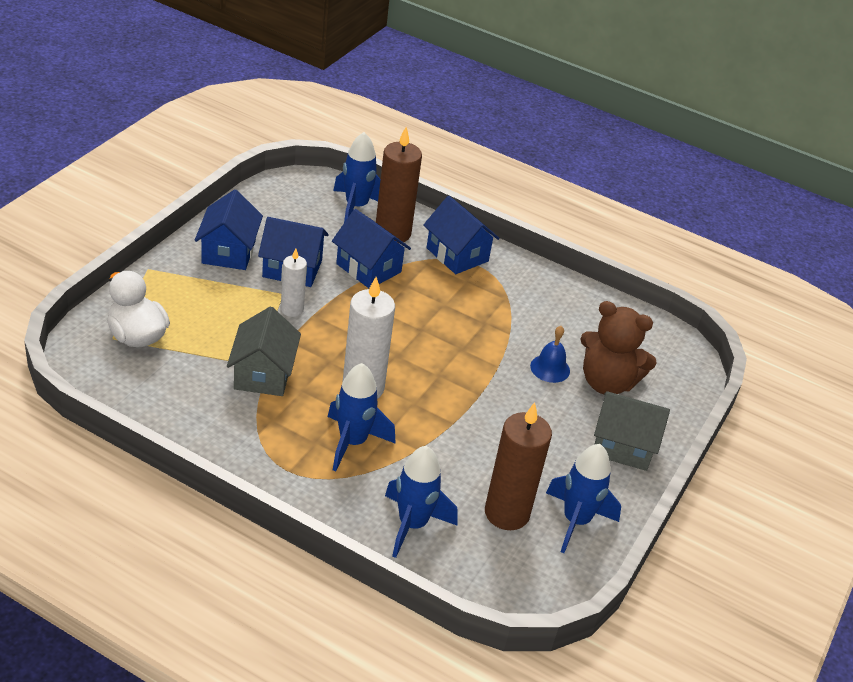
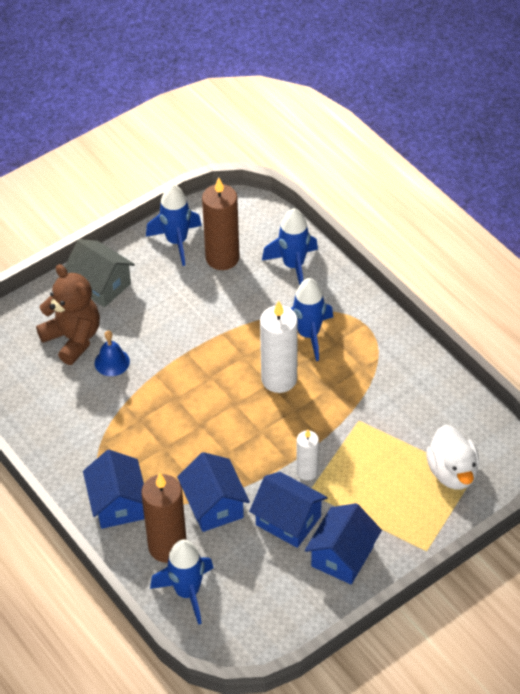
camera: 150 degrees left, 10 degrees up
(263, 374) = (356, 410): grey house -> none

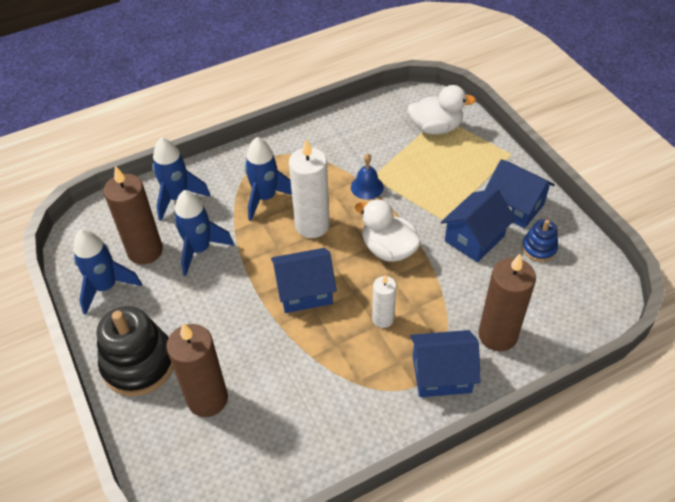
camera: 80 degrees left, 0 degrees up
(73, 338) = (207, 399): brown teddy bear -> brown candle
(101, 285) = (139, 364): grey house -> black stacking toy
(112, 362) = (252, 363): blue bell -> blue bell (367, 187)
(187, 592) = (551, 324): blue rocket -> blue rocket (200, 249)
(214, 505) = (452, 292): blue house -> blue house (304, 291)
(259, 446) = (388, 249): none -> white duck
(285, 580) = (539, 248): none -> blue stacking toy
(307, 472) = (422, 218): white candle -> white candle (383, 319)

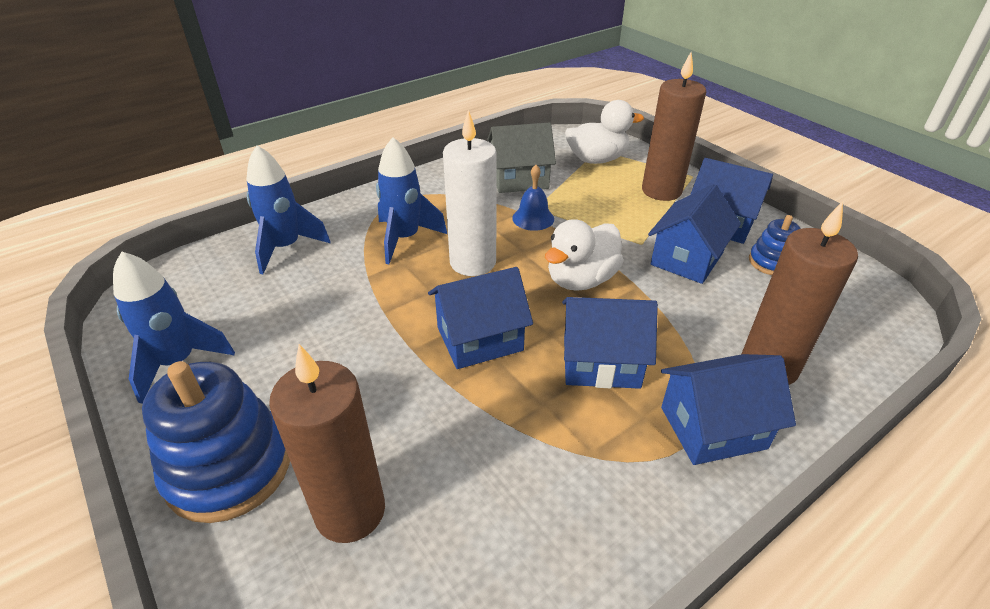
camera: 10 degrees left, 10 degrees down
(139, 364) = (229, 467): black stacking toy -> blue stacking toy
(145, 251) = (240, 311): brown candle -> brown candle (661, 191)
(200, 249) = (320, 302): blue rocket -> none
(365, 145) = (519, 179): none -> grey house
(383, 319) = (601, 362): white candle -> blue house
(388, 249) = (581, 279): white duck -> white duck turned 75 degrees counterclockwise

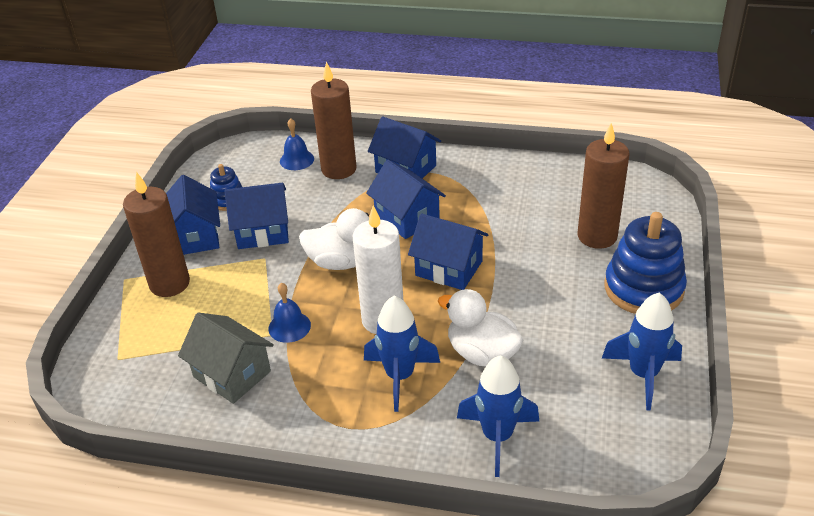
camera: 130 degrees left, 0 degrees up
(596, 159) = (142, 348): white duck -> white duck (482, 353)
(824, 344) = (296, 160): none -> blue bell

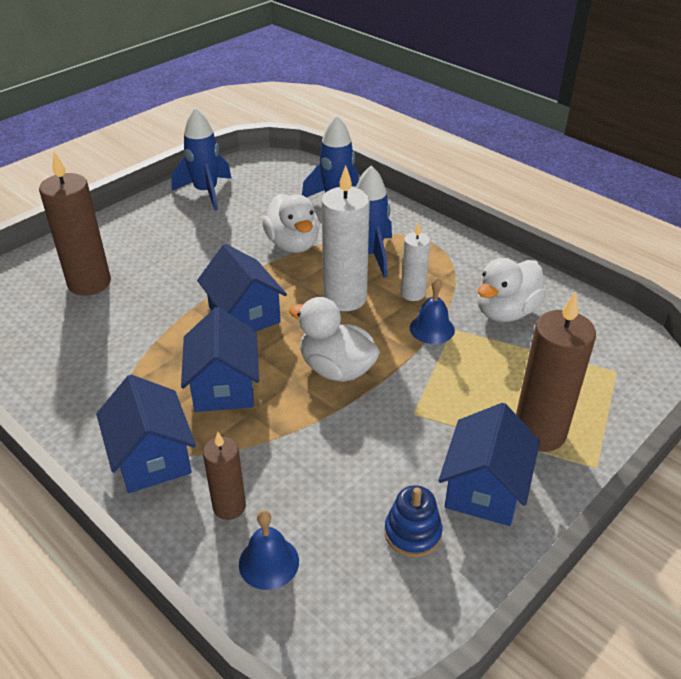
camera: 150 degrees left, 0 degrees up
(232, 374) = (506, 312): grey house -> white duck
(262, 232) = (396, 451): blue house -> none
(327, 353) = (413, 293): none -> white candle
(338, 169) = (229, 506): brown candle -> brown candle, size x0.58
(643, 288) = (123, 233): blue stacking toy -> none

